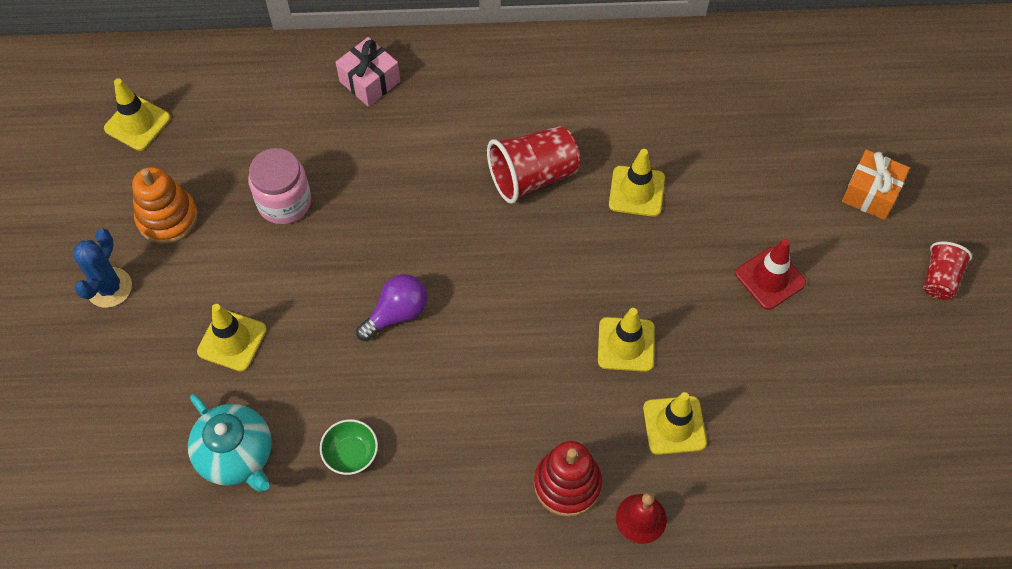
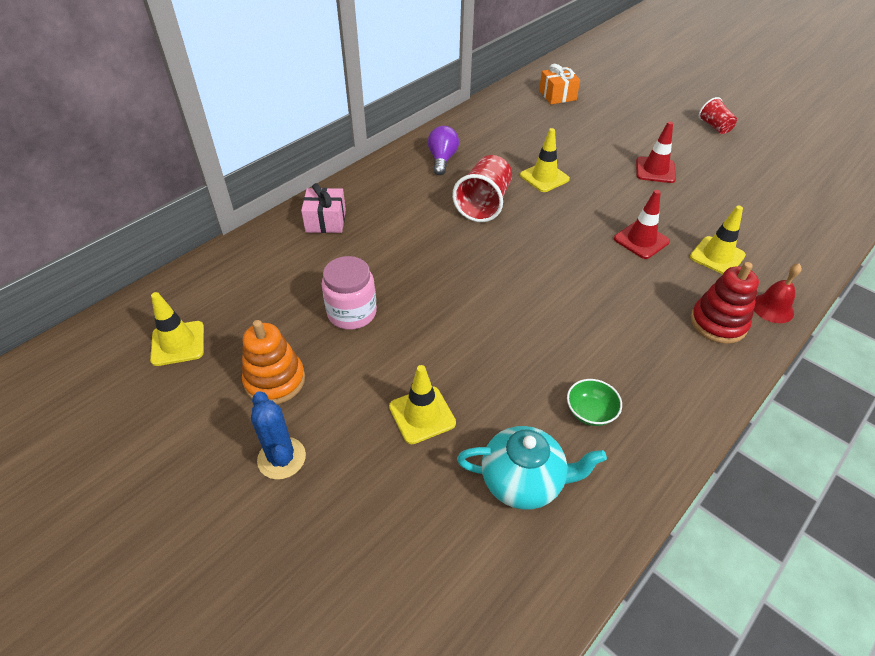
camera: 45 degrees left, 15 degrees down
(397, 313) = (506, 317): purple light bulb -> purple light bulb (442, 159)
(626, 344) = (641, 240): yellow traffic cone -> red traffic cone
(870, 193) = (640, 116): orange gift -> orange gift (557, 95)

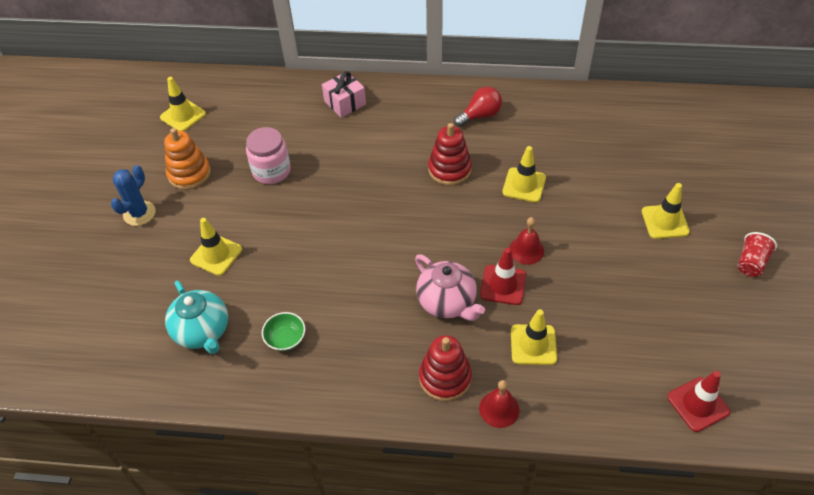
camera: 55 degrees right, 5 degrees up
(442, 159) = (480, 115): purple light bulb -> red light bulb
(484, 204) = (449, 169): red cup -> red stacking toy
(557, 95) = (662, 129): orange gift -> none
(614, 210) = (526, 250): none -> red bell
(634, 280) = (447, 302): none -> pink teapot
(646, 138) = (665, 222): none -> yellow traffic cone
(655, 170) = (618, 250): red traffic cone -> red traffic cone (698, 404)

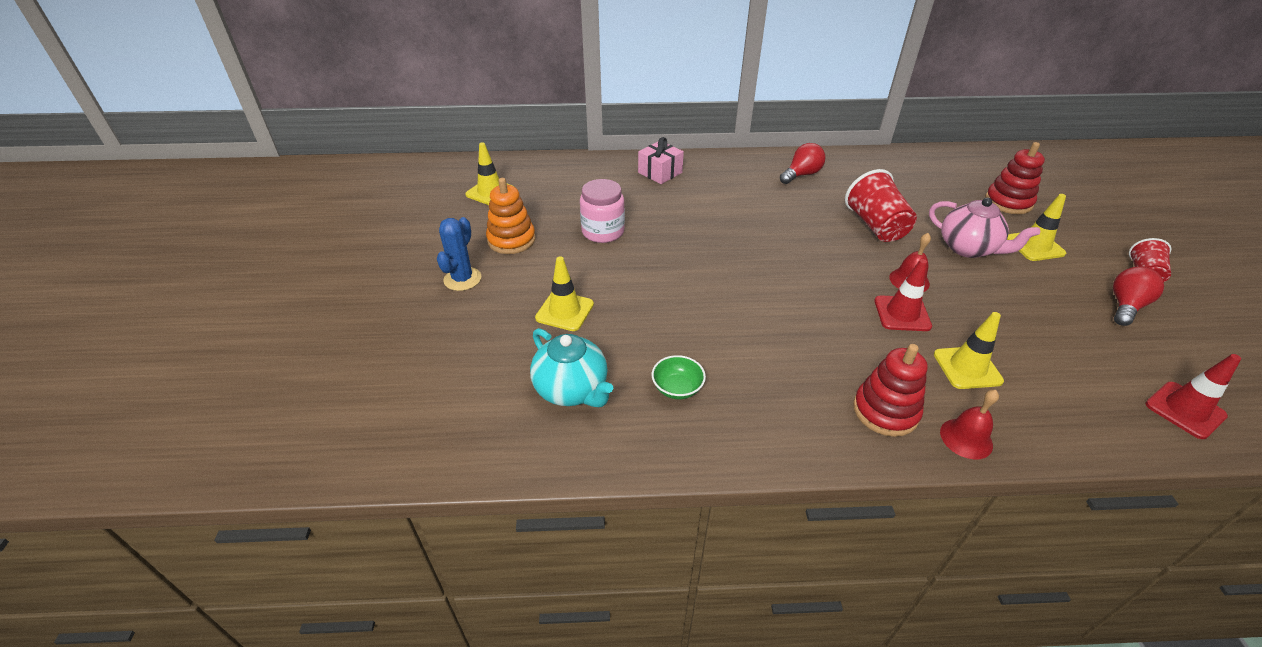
camera: 10 degrees left, 10 degrees down
(447, 302) = (849, 335): pink teapot -> pink teapot (968, 248)
(449, 169) = (792, 218): red stacking toy -> red stacking toy (1008, 202)
(524, 185) = (875, 226): yellow traffic cone -> red cup
(711, 296) = (1125, 306): none -> red light bulb

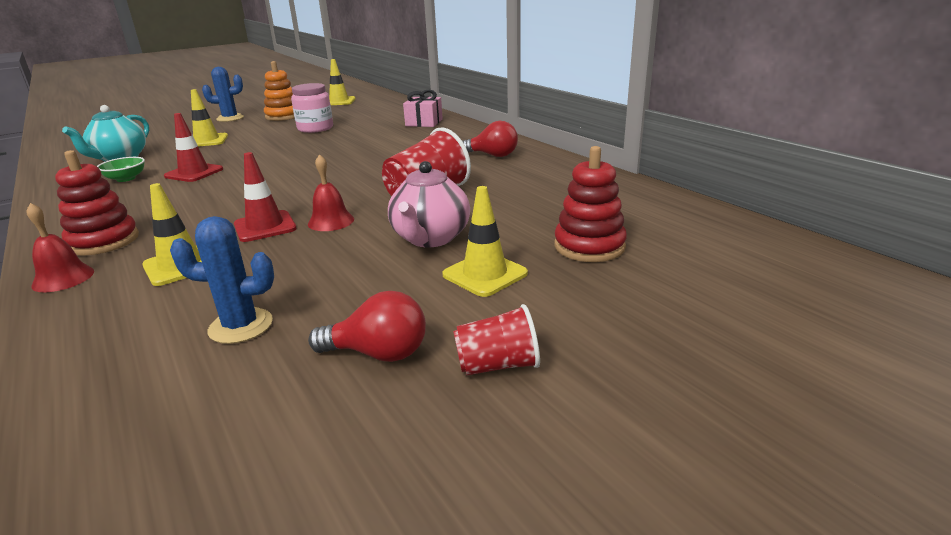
camera: 60 degrees right, 15 degrees down
(1081, 350) = (241, 326): none -> blue cactus
(1185, 410) = (119, 417): red traffic cone -> red traffic cone (194, 173)

